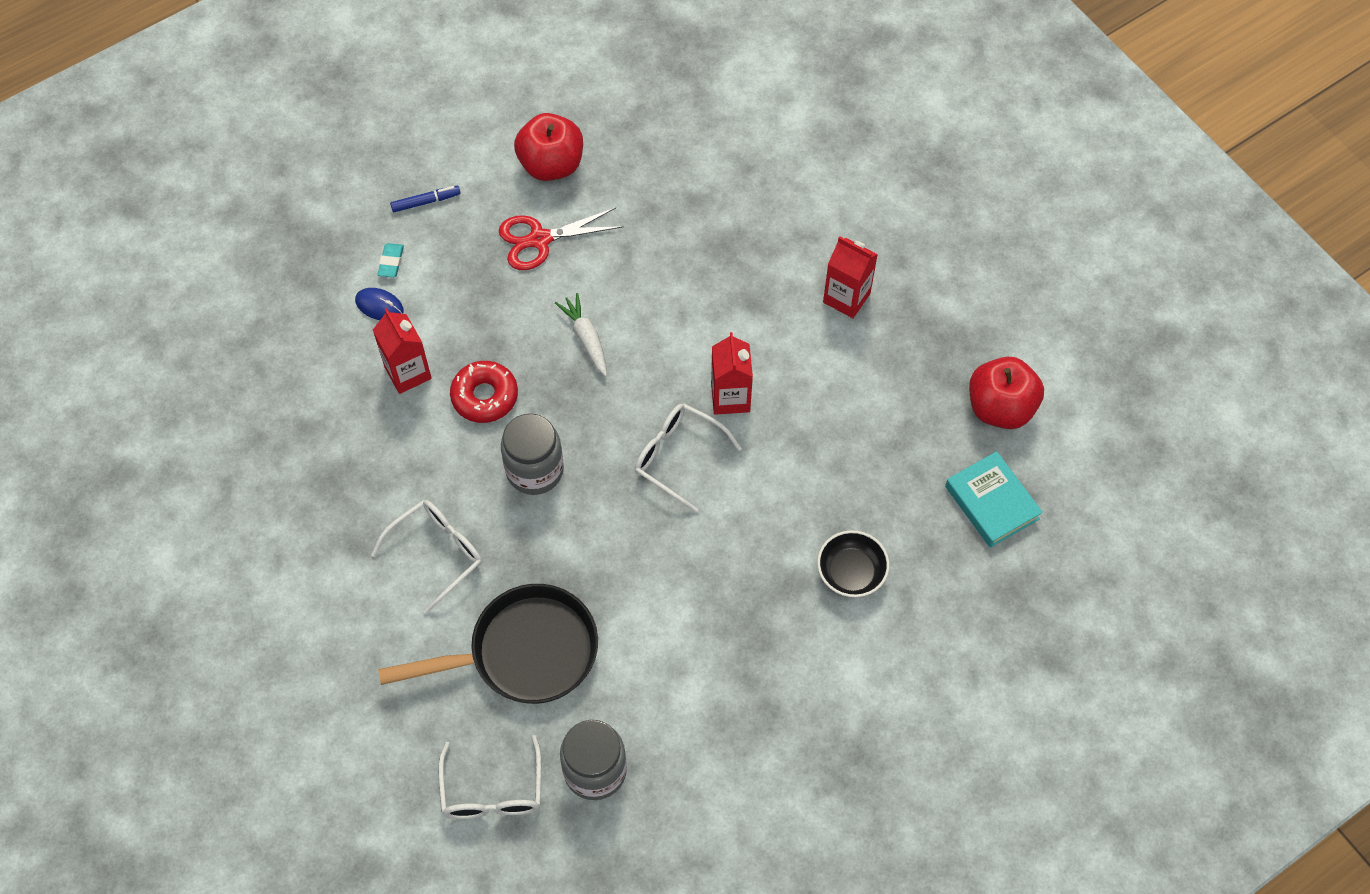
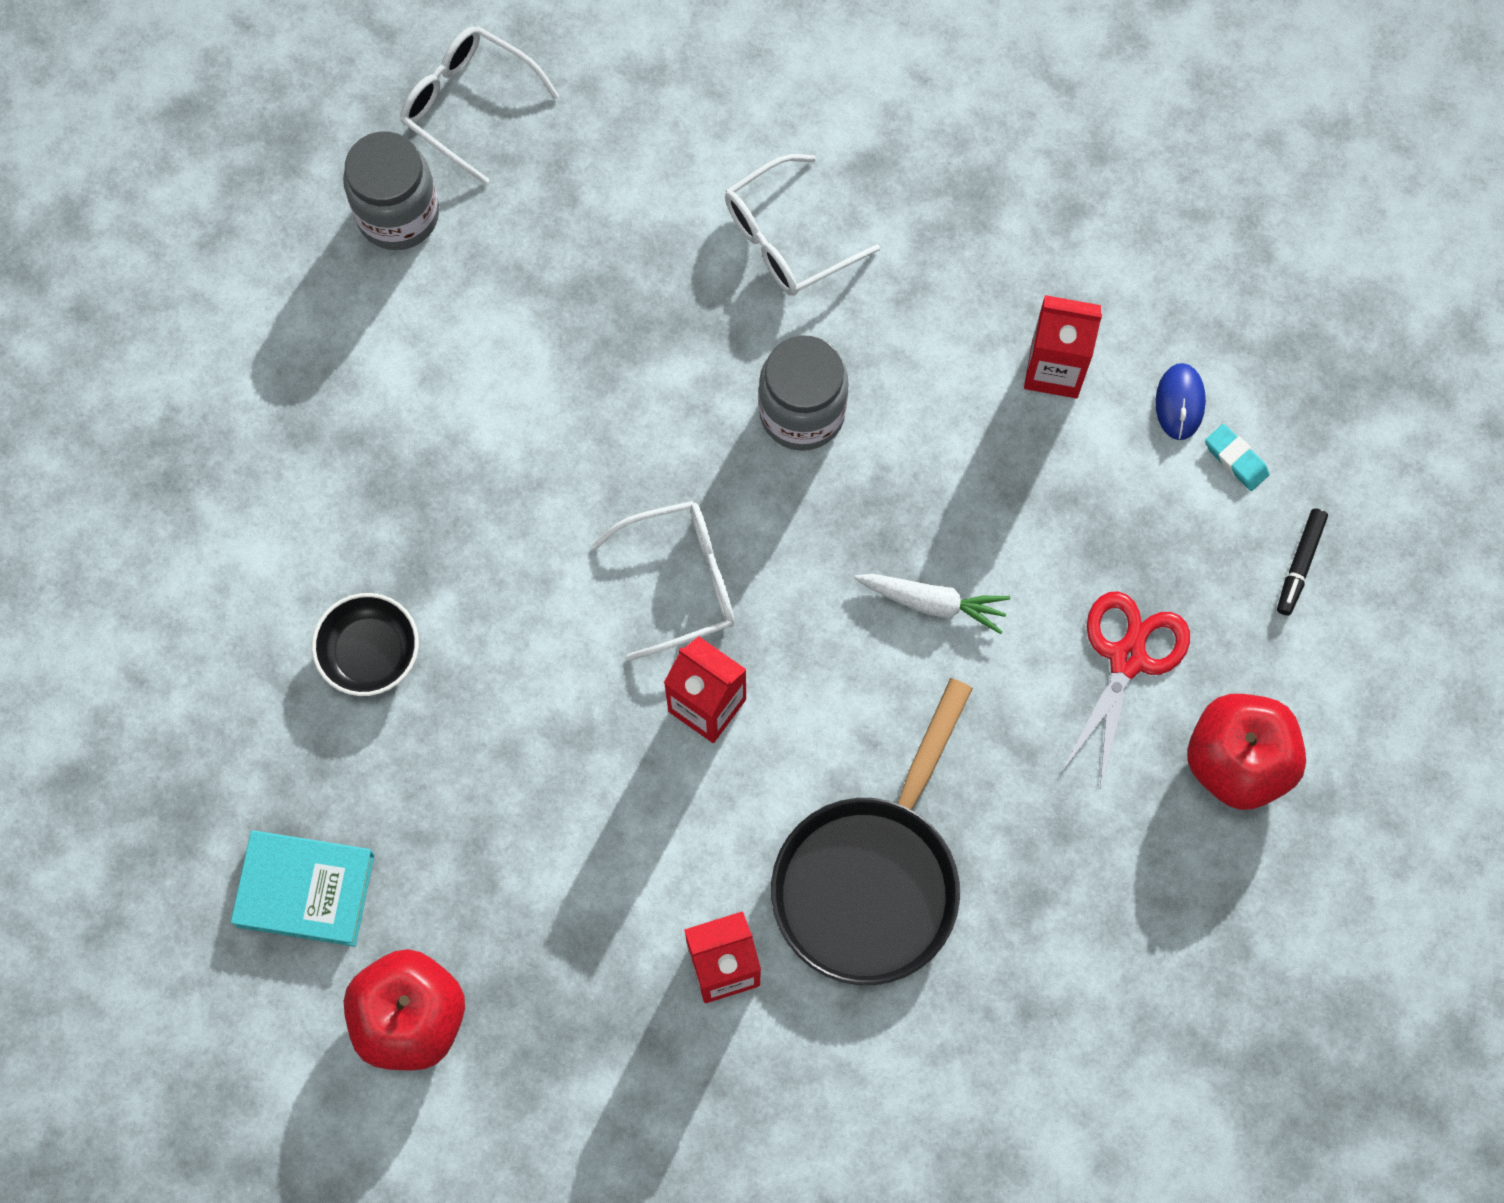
camera: 130 degrees right, 10 degrees up
(379, 306) = (1180, 402): blue mouse -> blue mouse turned 60 degrees counterclockwise
(426, 202) = (1300, 564): blue marker -> black marker
(437, 553) = (786, 239): white glasses -> white glasses turned 60 degrees clockwise
(485, 396) = (948, 430): red donut -> none
(524, 652) = (590, 241): black pan -> black pan (872, 879)

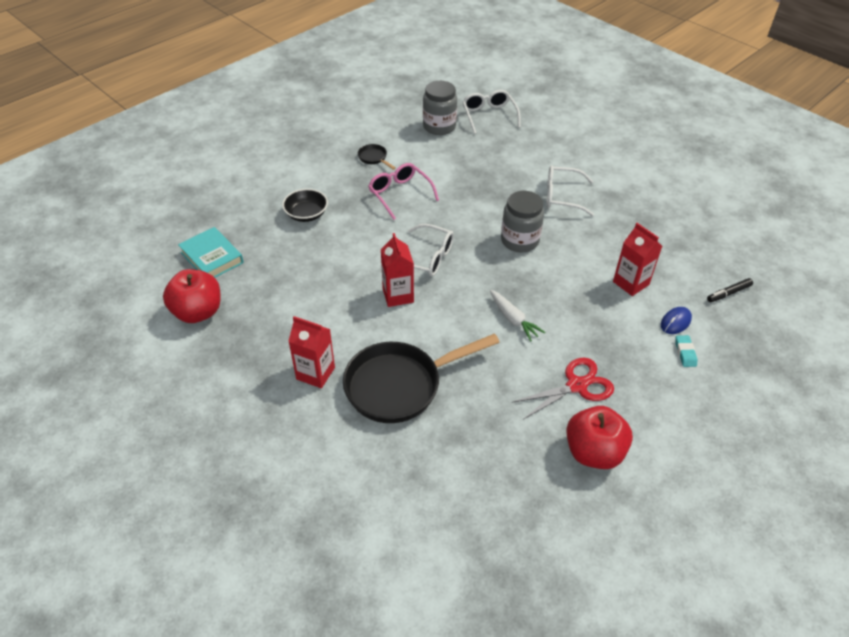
camera: 40 degrees right, 25 degrees down
(353, 406) = (374, 158): none -> black pan
(492, 464) = (399, 194): none -> pink glasses
(1300, 564) = (685, 404): black marker -> black marker (728, 293)

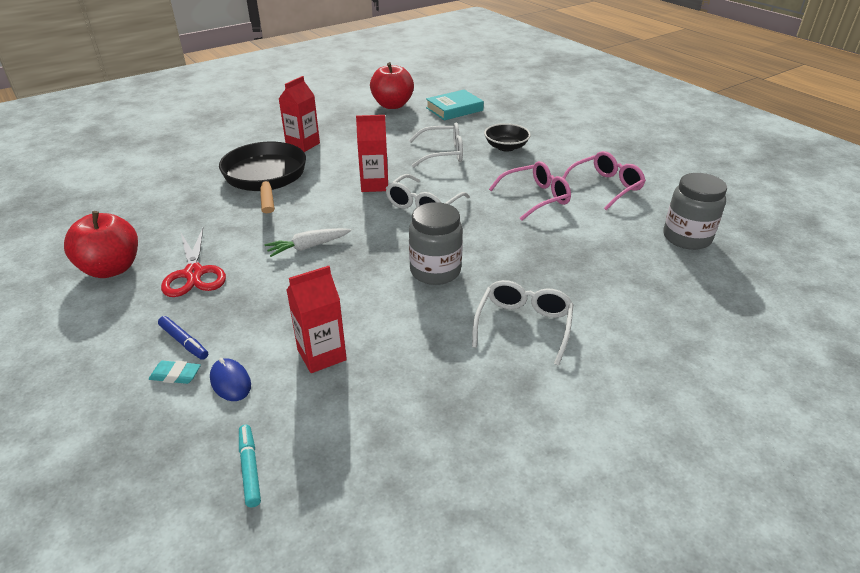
camera: 100 degrees right, 10 degrees down
(374, 158) = (605, 187): black pan -> pink glasses
(489, 116) = (731, 285): white glasses -> white glasses (443, 153)
(654, 360) = (184, 342): none -> blue marker
(728, 293) = (250, 468): black marker -> turquoise marker

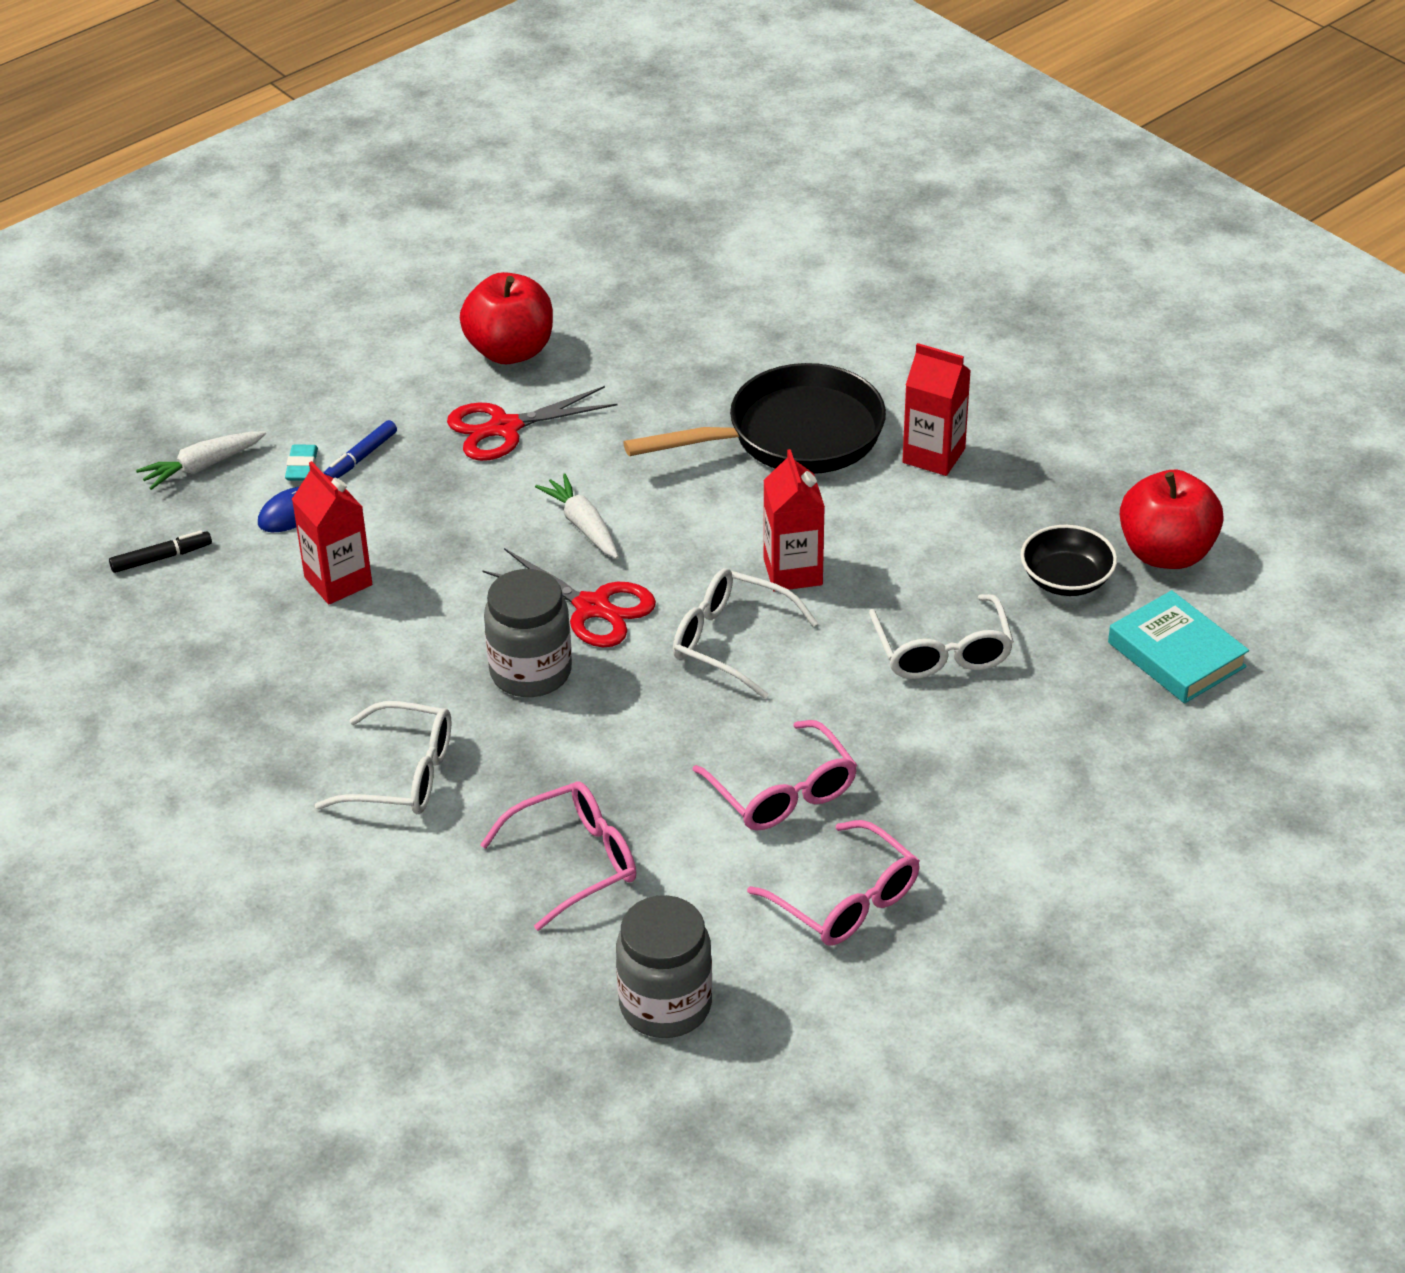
camera: 85 degrees right, 5 degrees up
(136, 441) = (202, 466): none -> white carrot
(250, 468) = (161, 558): turquoise marker -> black marker
(383, 247) = (592, 607): none -> red scissors
(506, 147) = (995, 747): black bowl -> black bowl (1066, 579)
(591, 261) = (575, 861): none -> pink glasses

